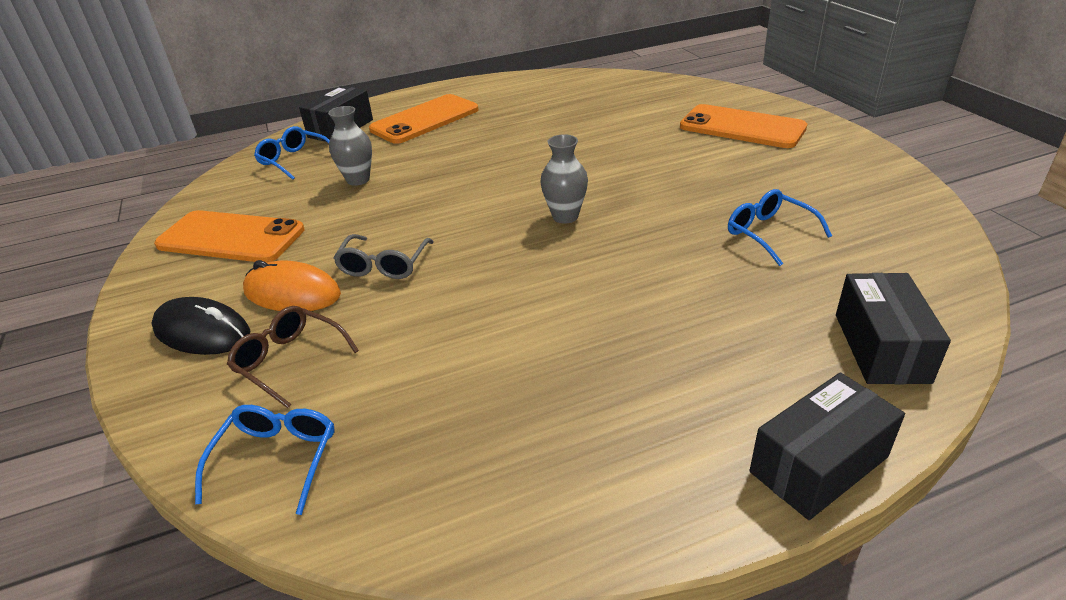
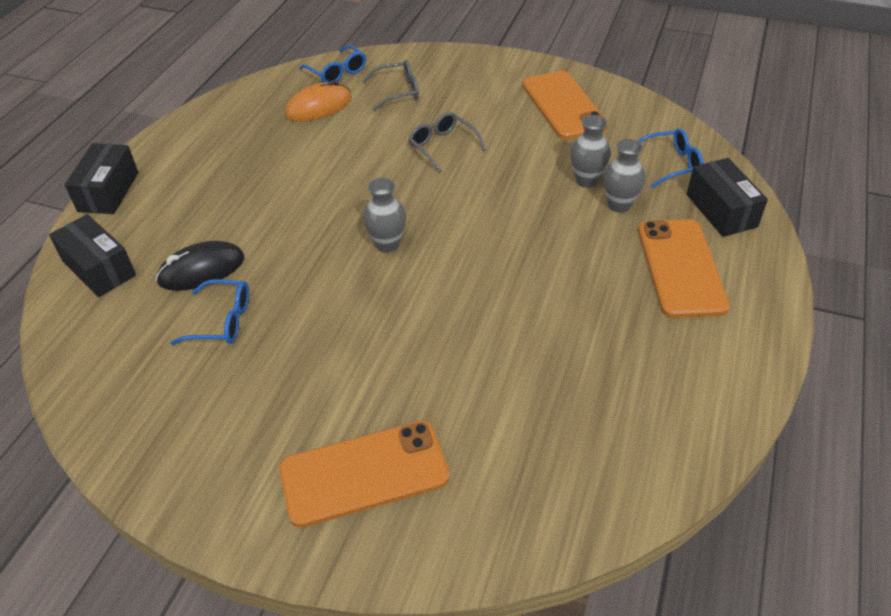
camera: 130 degrees right, 10 degrees up
(202, 332) = (462, 75): black mouse -> black mouse (201, 270)
(231, 238) = (563, 105): orange phone -> orange phone turned 75 degrees counterclockwise
(289, 361) = (398, 91): brown glasses -> grey glasses
(292, 293) = (459, 108): orange mouse -> orange mouse (319, 107)
(378, 158) = (619, 205): none -> grey vase

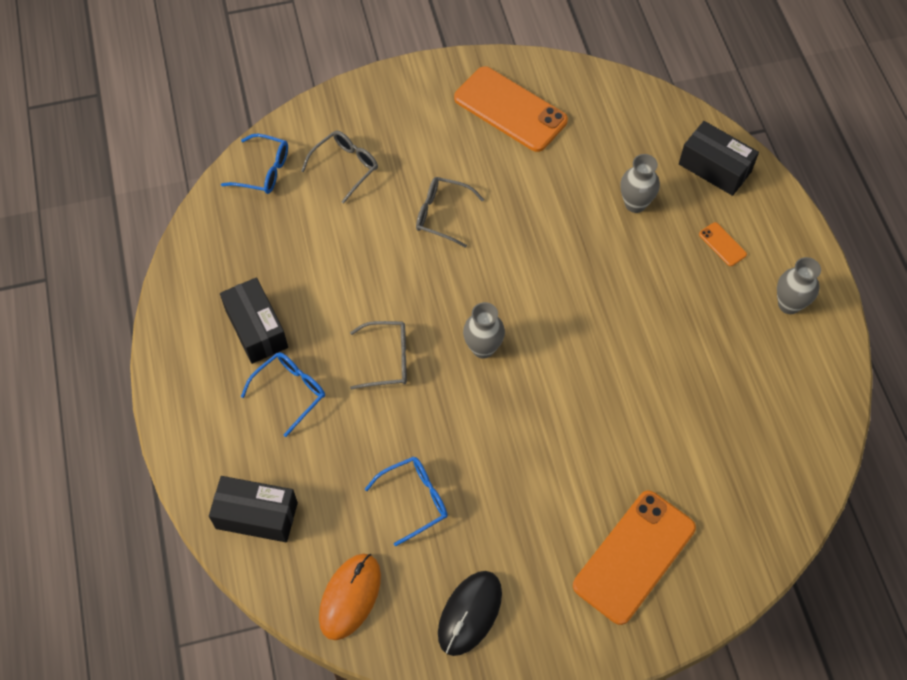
camera: 35 degrees left, 15 degrees up
(108, 192) = (177, 433): black box -> black box (256, 329)
(201, 270) = (350, 463): black mouse -> black mouse (470, 613)
(304, 217) = (388, 359): none -> grey glasses
(319, 107) = (286, 225): orange mouse -> orange mouse (350, 597)
(586, 180) = (591, 190): grey vase -> grey vase (789, 304)
(671, 164) = (646, 135): blue glasses -> blue glasses (290, 391)
(681, 268) = (722, 244): orange phone -> orange phone, size x0.42

